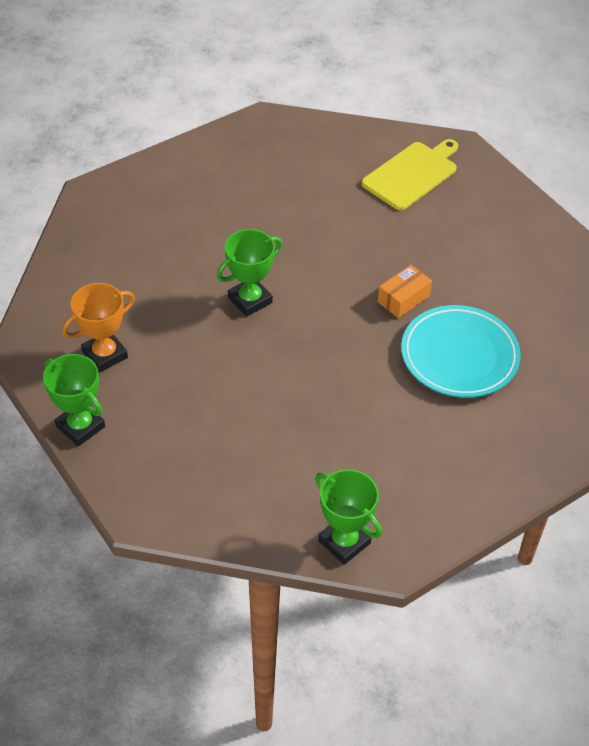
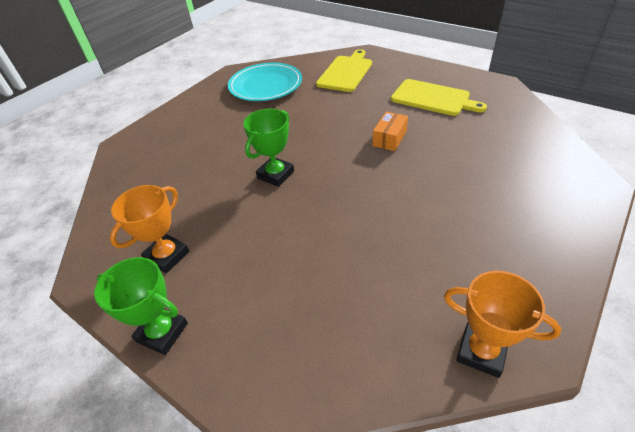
camera: 15 degrees left, 5 degrees down
(344, 542) = (481, 351): green trophy -> orange trophy
(459, 356) = (456, 160): turquoise plate -> turquoise plate (265, 86)
(495, 259) = (433, 98): none -> yellow cutting board

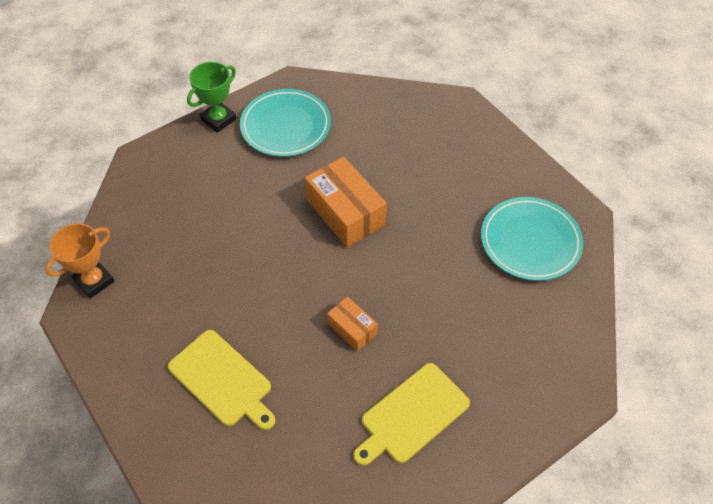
camera: 105 degrees right, 10 degrees up
(167, 256) = (286, 126): orange trophy -> turquoise plate
(275, 174) = (345, 212): green trophy -> orange box
(346, 72) = (529, 341): yellow cutting board -> yellow cutting board (222, 380)

